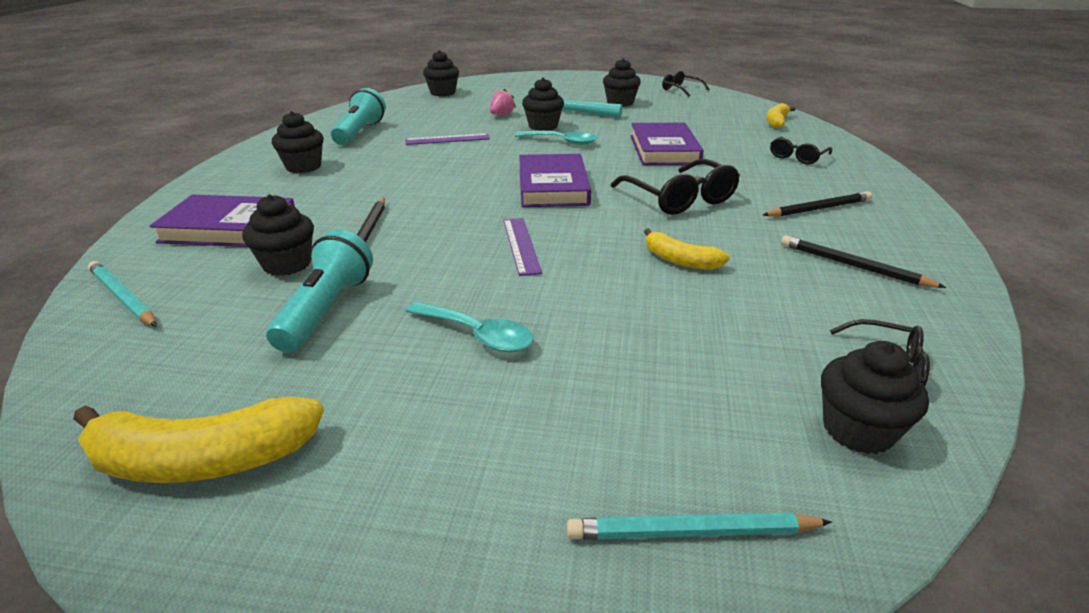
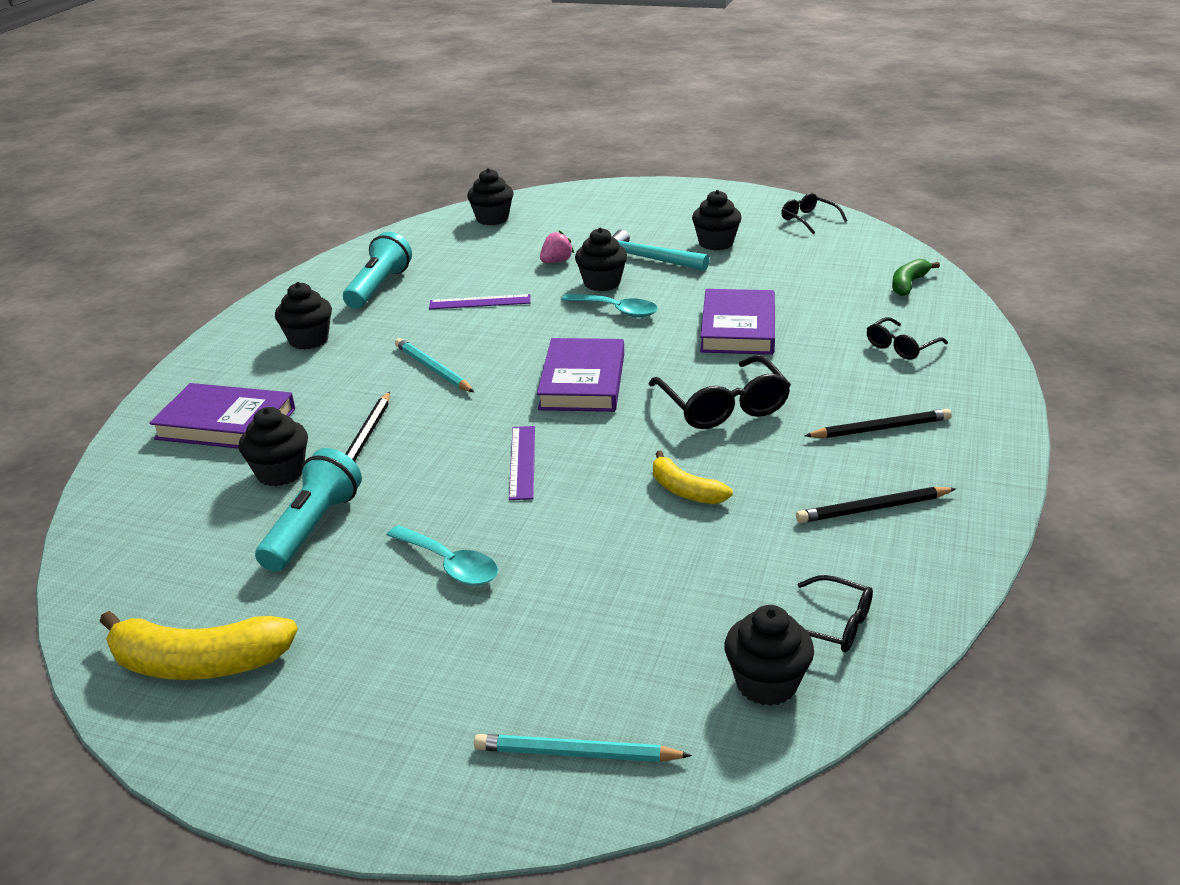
camera: 10 degrees right, 0 degrees up
(123, 297) = (127, 502): turquoise pencil -> turquoise pencil (433, 369)
(776, 122) = (908, 284): yellow banana -> green banana
(853, 266) = (873, 509): black pencil -> black pencil turned 60 degrees counterclockwise

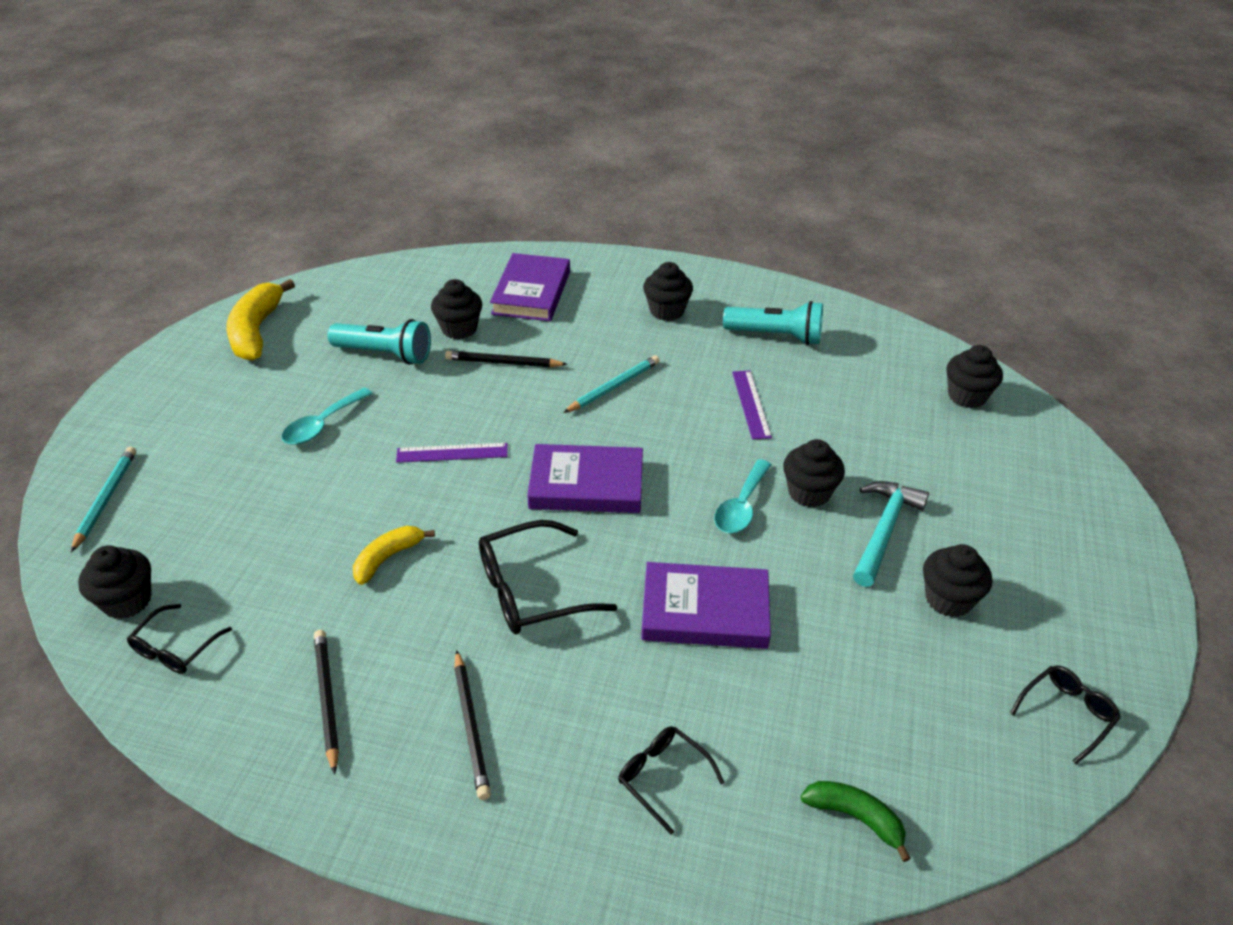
camera: 85 degrees right, 10 degrees up
(556, 261) = (860, 453): pink strawberry -> none

